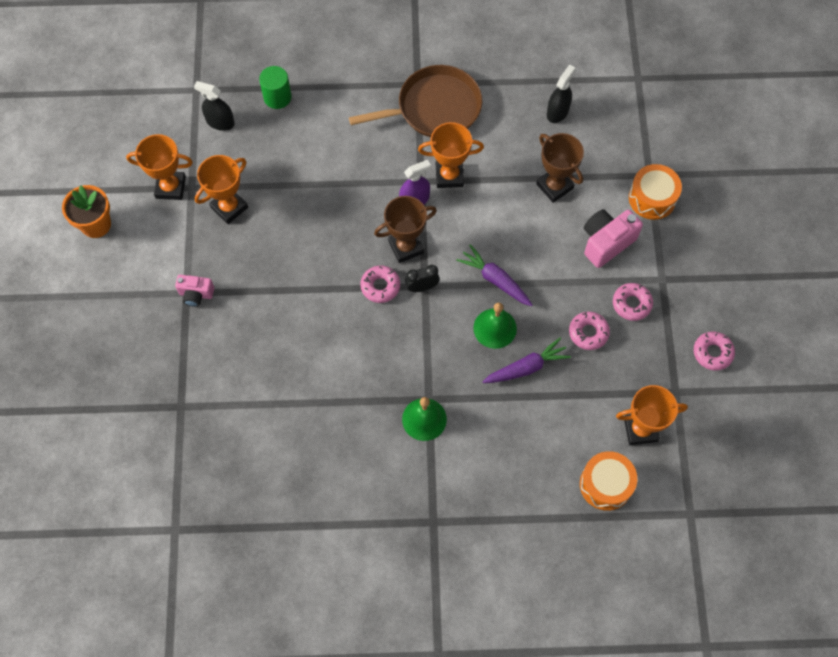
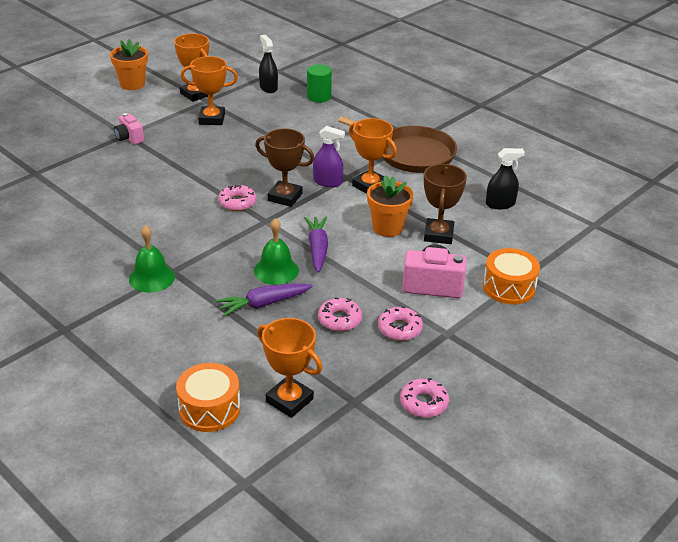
camera: 45 degrees right, 30 degrees down
(422, 287) = (262, 220): black clock -> none
(514, 211) = (387, 228): none -> orange flower pot
(526, 367) = (263, 304): purple carrot -> purple carrot turned 135 degrees clockwise

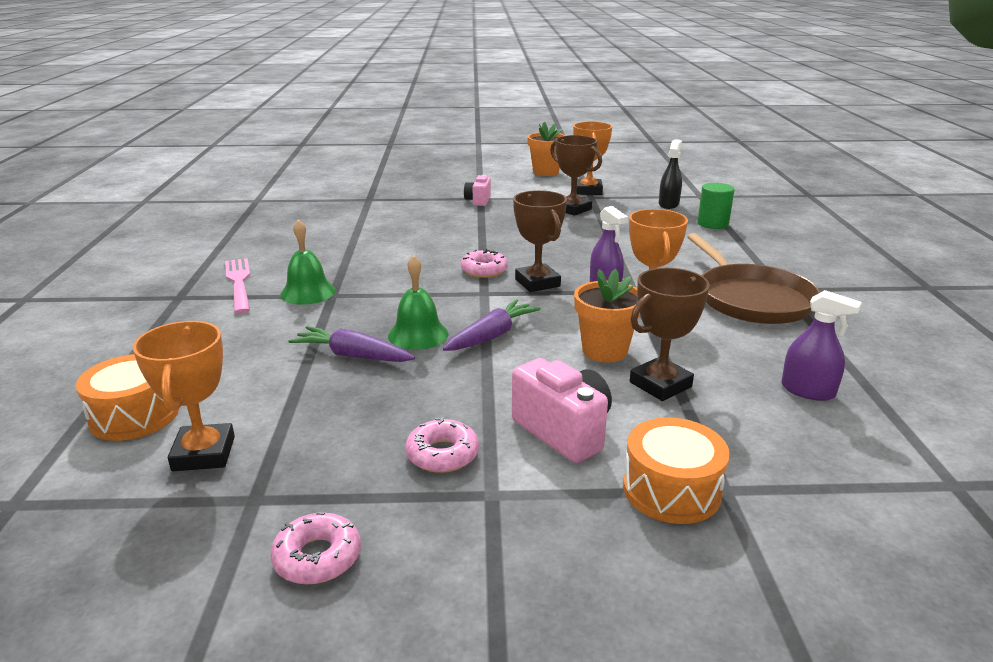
camera: 45 degrees right, 10 degrees down
(85, 296) = (238, 283): none -> pink fork
(212, 119) = (572, 209): orange trophy -> brown trophy
(339, 319) = (395, 408): pink donut -> none
(500, 204) = (807, 391): black spray bottle -> purple spray bottle

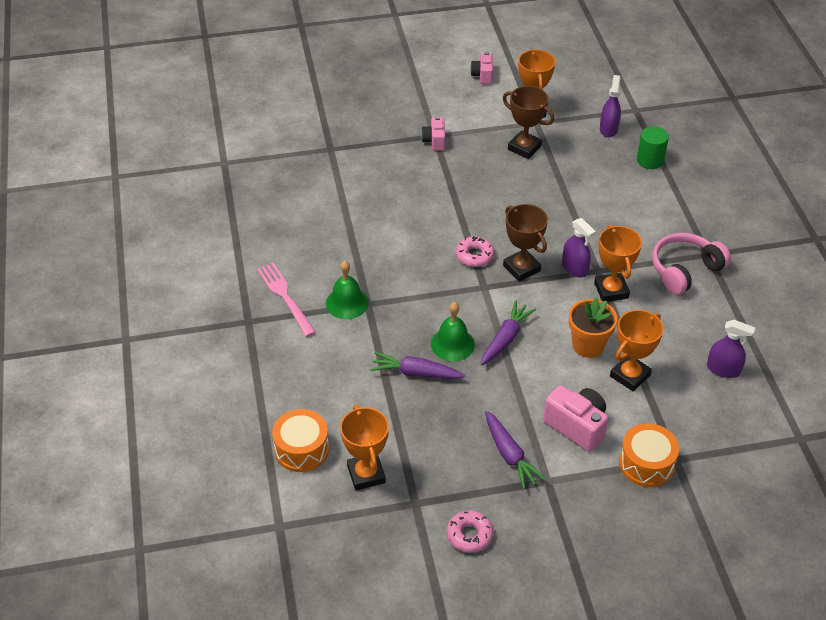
camera: 10 degrees left, 20 degrees up
(442, 454) = (509, 455): pink donut -> purple carrot
(545, 172) = (482, 75): orange flower pot -> pink camera
(660, 384) = (630, 375): brown trophy -> orange trophy
(668, 204) = (608, 129): black spray bottle -> purple spray bottle
(751, 299) = (685, 270): brown pan -> pink headphones

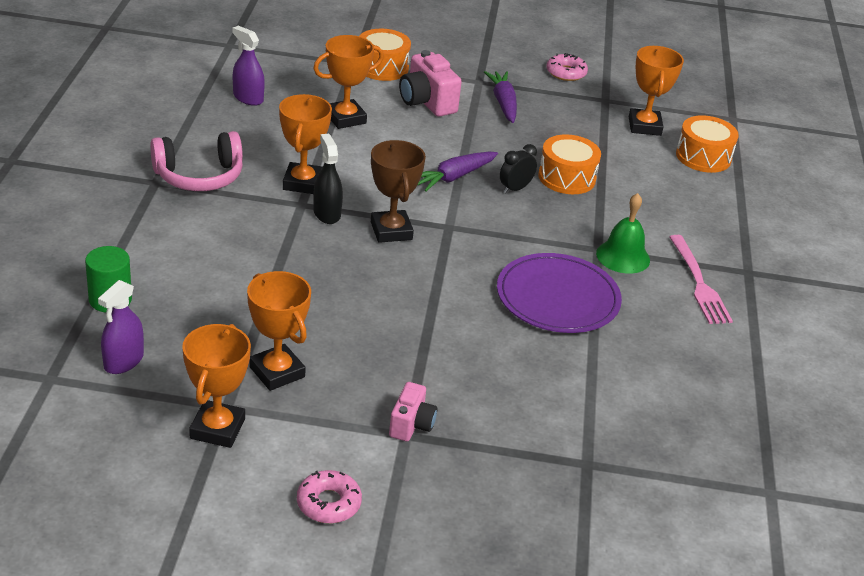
camera: 165 degrees left, 10 degrees down
(382, 250) = (557, 298): none -> purple plate
(416, 373) = (566, 177): purple carrot -> orange drum
(452, 344) = (515, 189): green bell -> black clock
(474, 255) = (441, 259): pink donut -> pink donut (328, 503)
(482, 75) = (252, 525): pink camera -> none
(524, 147) = (277, 372): brown trophy -> orange trophy
(574, 268) = (327, 213): purple spray bottle -> black spray bottle
(588, 345) = (369, 149): orange flower pot -> none

